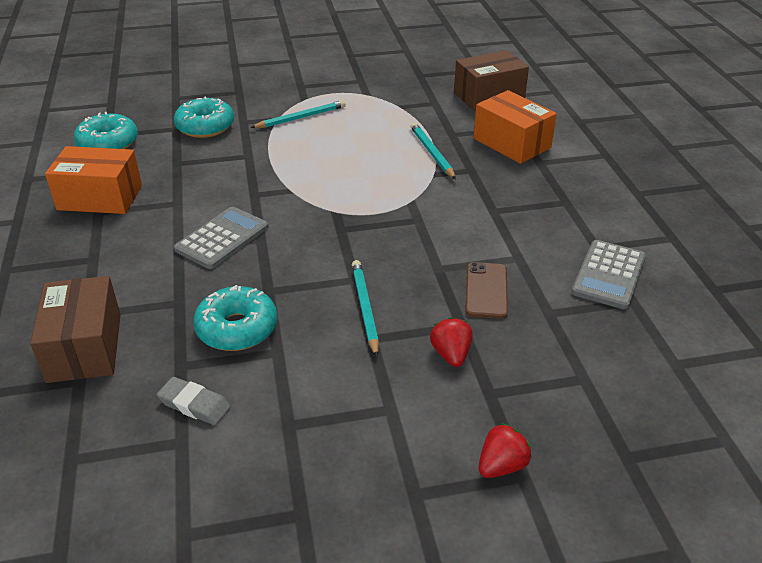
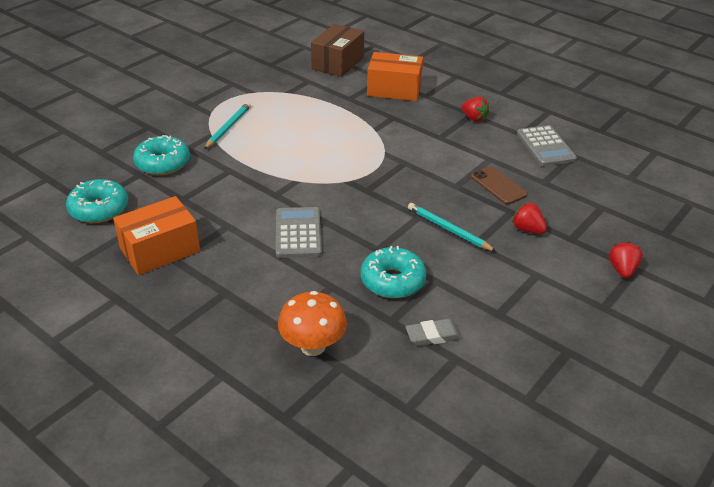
camera: 40 degrees left, 0 degrees up
(85, 347) = (313, 346): brown box -> orange mushroom
(432, 153) = (354, 116): turquoise pencil -> none
(561, 207) = (474, 118): none -> red strawberry

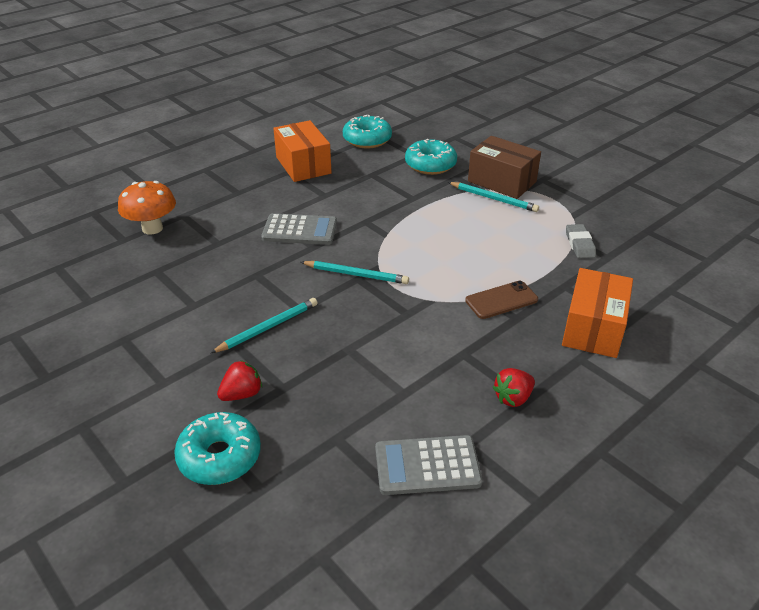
camera: 100 degrees right, 0 degrees up
(337, 63) = (665, 285): brown box -> brown box (502, 181)
(362, 191) = (356, 274): none -> turquoise pencil
(392, 281) = (206, 278): turquoise donut -> turquoise donut (220, 457)
(433, 335) = (123, 292): grey eraser -> grey eraser (579, 244)
(498, 186) = (339, 387): brown phone -> brown phone (501, 300)
(622, 270) = (129, 466): red strawberry -> none

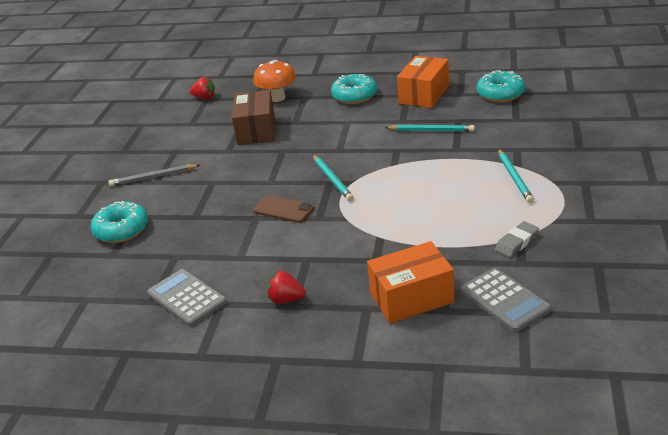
camera: 55 degrees right, 5 degrees down
(149, 380) = (153, 177): none -> grey pencil
(242, 394) = (175, 208): red strawberry -> red strawberry (204, 98)
(268, 328) = (239, 182): turquoise pencil -> turquoise pencil (431, 130)
(300, 230) = (348, 136): grey calculator -> grey calculator (504, 300)
(430, 165) = (513, 131): turquoise donut -> turquoise donut (354, 96)
(501, 300) = (387, 244): brown phone -> brown phone (283, 209)
(502, 181) = (546, 168): brown box -> brown box (256, 130)

